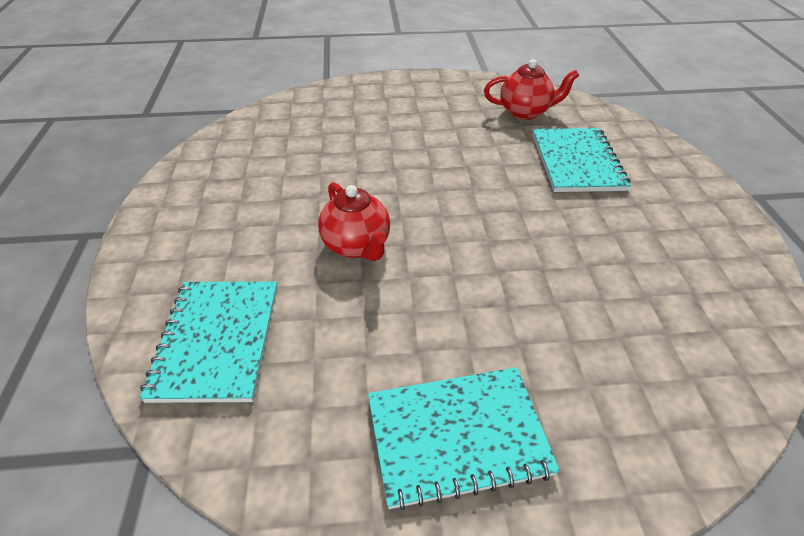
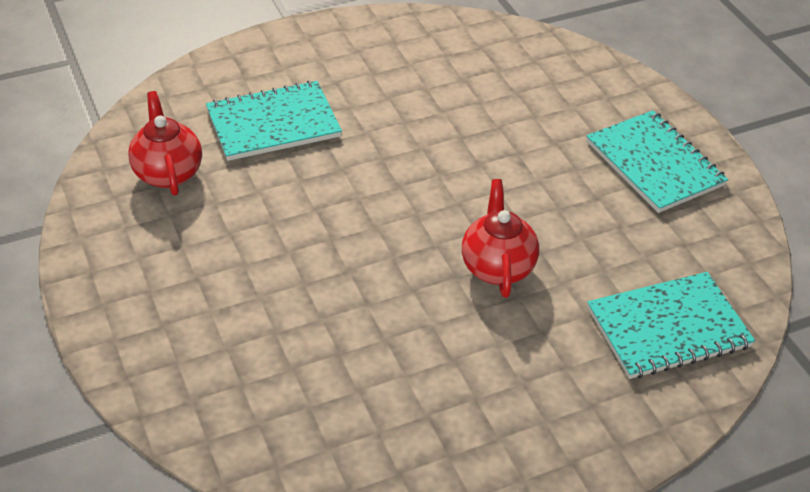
camera: 110 degrees left, 0 degrees up
(357, 246) = (497, 267): red teapot -> red teapot turned 45 degrees counterclockwise

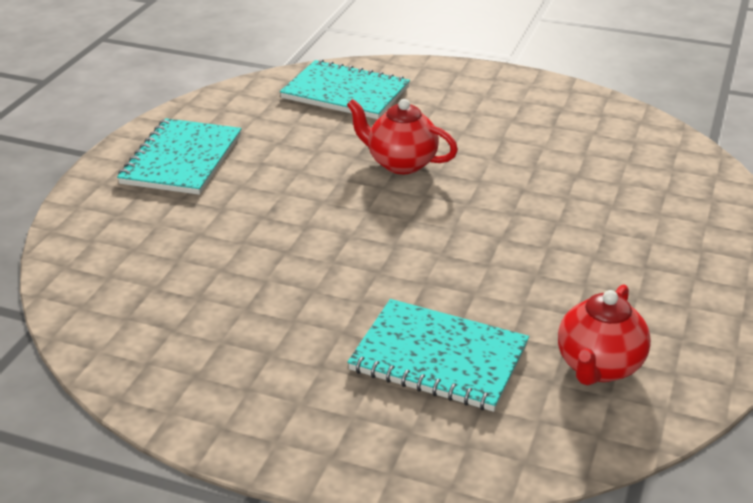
camera: 135 degrees left, 10 degrees down
(497, 267) = (400, 163): red teapot -> red teapot turned 75 degrees clockwise

